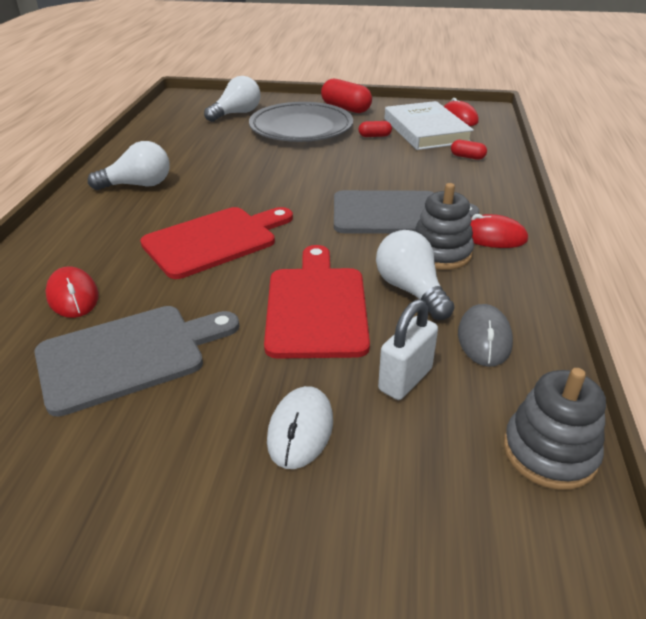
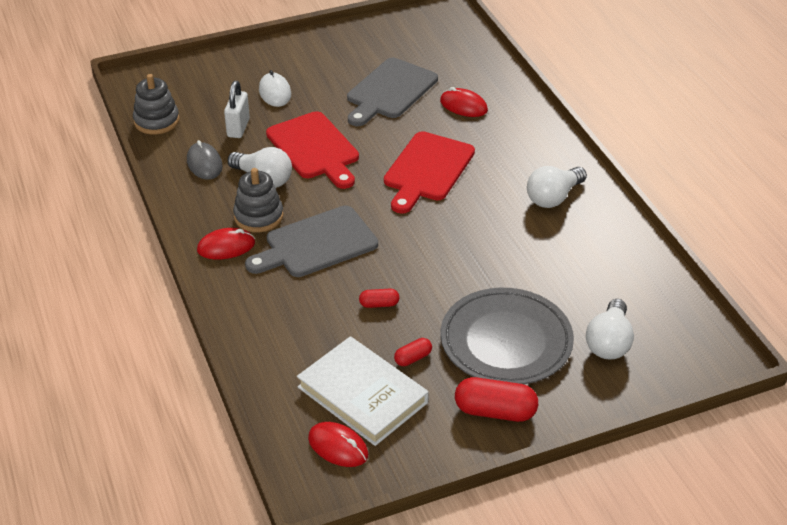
camera: 150 degrees right, 5 degrees up
(467, 157) = (290, 355): red capsule -> red capsule (379, 304)

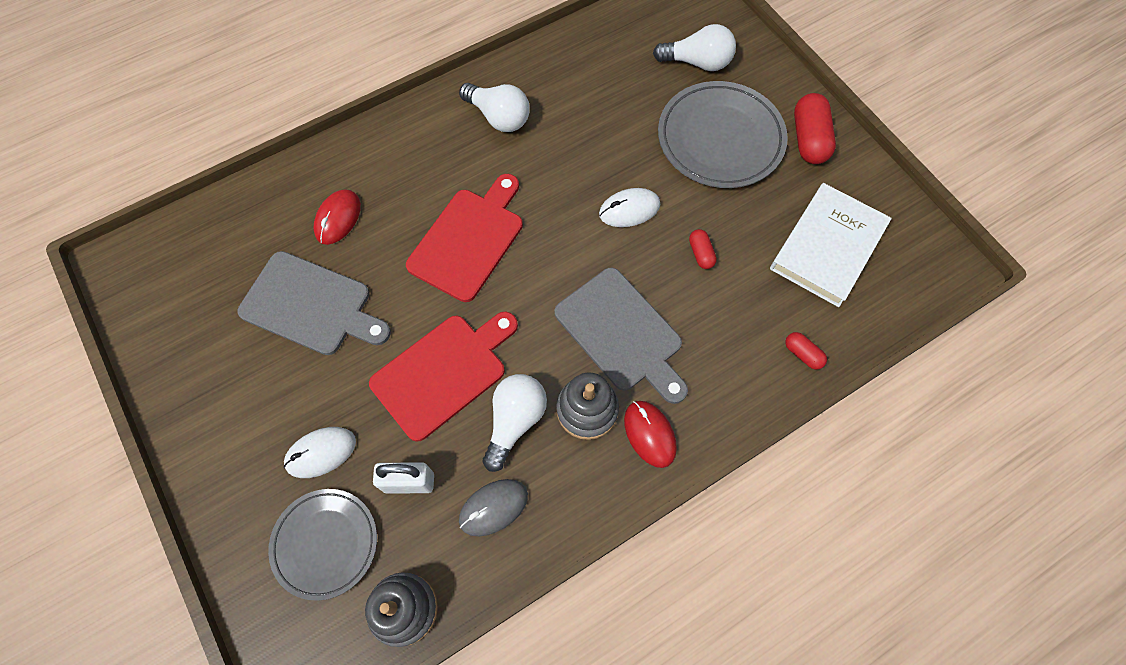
camera: 100 degrees left, 25 degrees up
(212, 92) = (325, 544): none -> grey plate
(338, 447) = (897, 257): red mouse -> none
(413, 358) = (766, 212): red capsule -> red capsule (802, 354)
(427, 170) = (469, 240): red cutting board -> red cutting board turned 75 degrees counterclockwise
(436, 266) = (629, 209): none -> white mouse

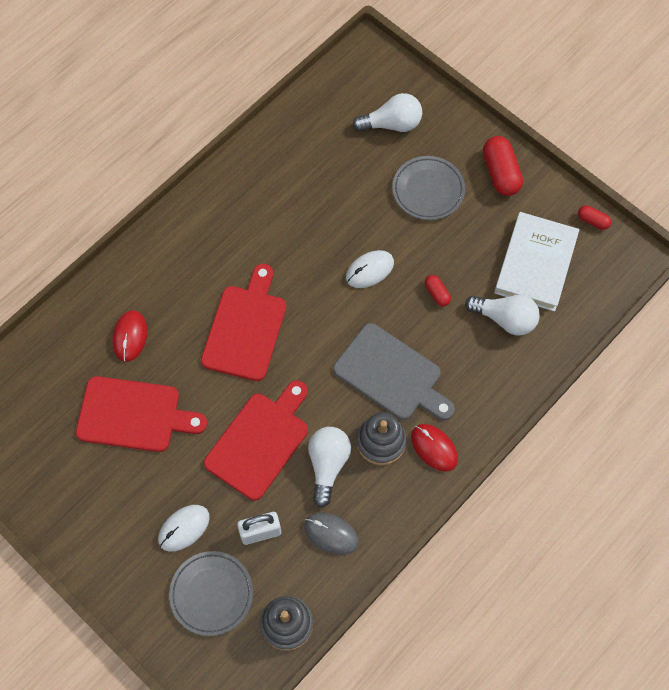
camera: 15 degrees left, 0 degrees up
(311, 305) = (133, 415): grey cutting board -> red cutting board
(493, 507) = (331, 533): grey mouse -> grey mouse turned 75 degrees clockwise
(498, 117) = (237, 214): white light bulb -> white light bulb (505, 319)
(720, 139) = (428, 190): grey plate -> grey plate, size x0.67
(802, 354) = (535, 356): red capsule -> red capsule (592, 221)

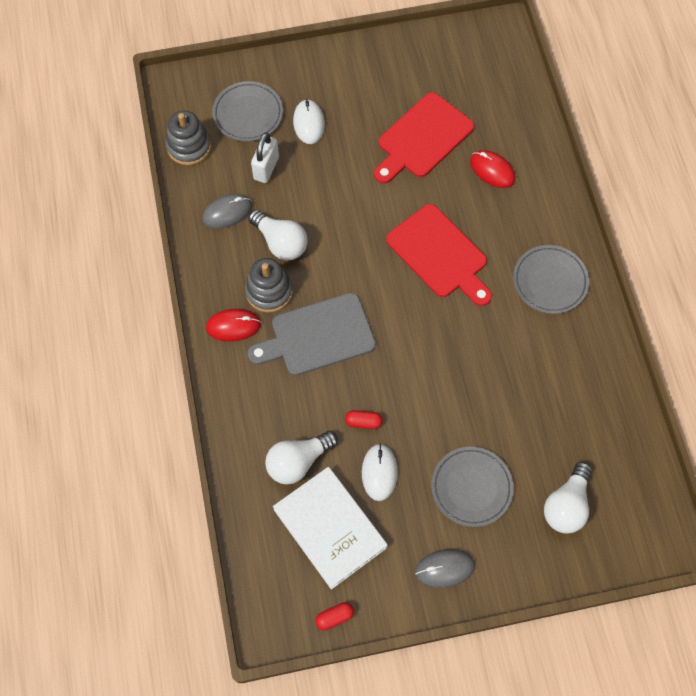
camera: 125 degrees right, 0 degrees up
(211, 232) = (550, 281): none -> grey plate
(259, 442) = (335, 208): red cutting board -> none
(369, 270) = (425, 382): white mouse -> white mouse (379, 472)
(500, 173) = (445, 568): red capsule -> grey mouse

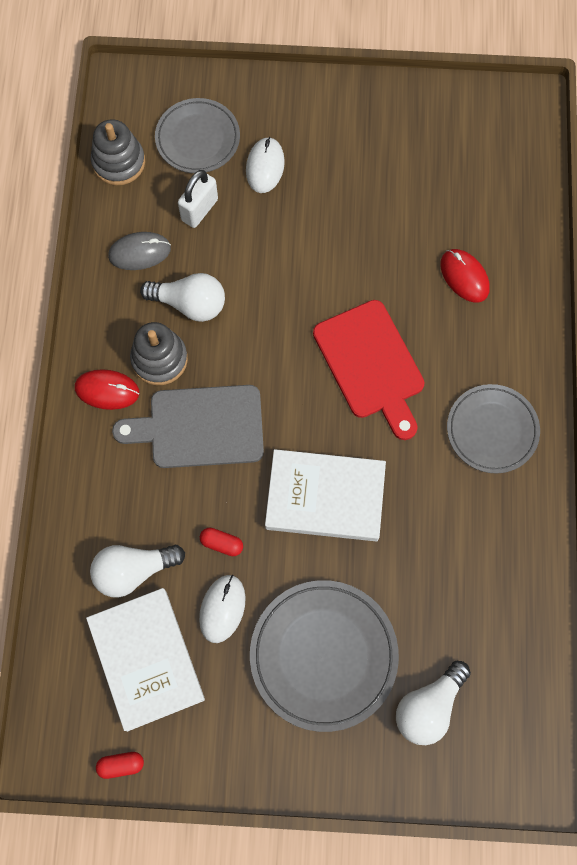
camera: 15 degrees right, 5 degrees up
(280, 242) = (190, 304): white light bulb -> white light bulb turned 45 degrees counterclockwise
(422, 138) = (393, 217): red cutting board -> none
(435, 365) = (325, 497): none -> white book
(445, 568) = (263, 743): grey mouse -> none
(471, 487) = (323, 655): grey plate -> grey plate, size x1.50

